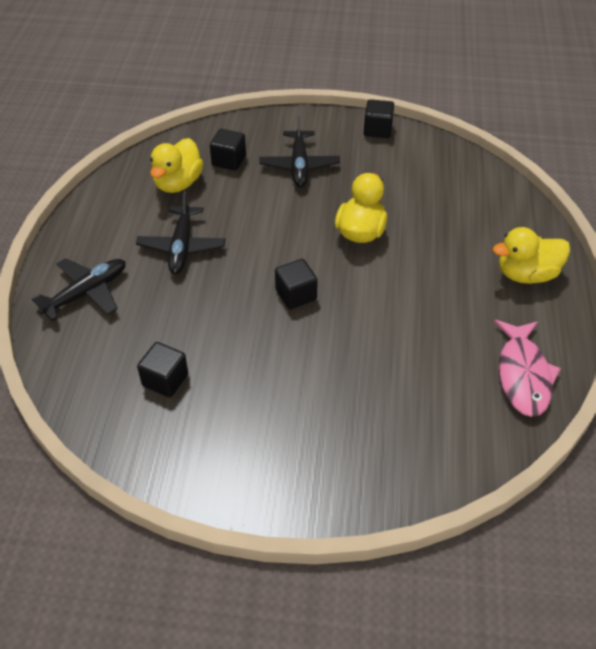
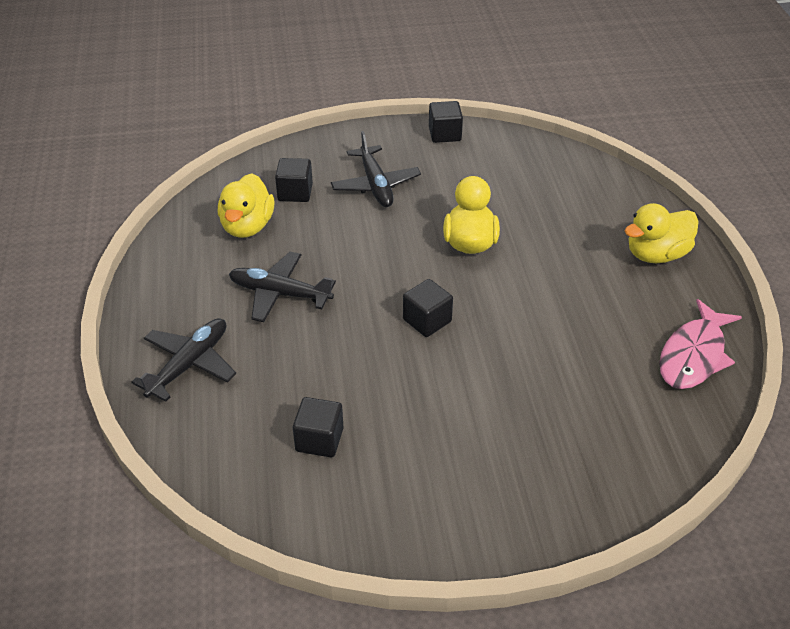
camera: 15 degrees left, 5 degrees down
(182, 247) = (280, 294): black plane -> black plane turned 120 degrees clockwise
(523, 375) = (693, 355): pink fish -> pink fish turned 45 degrees clockwise

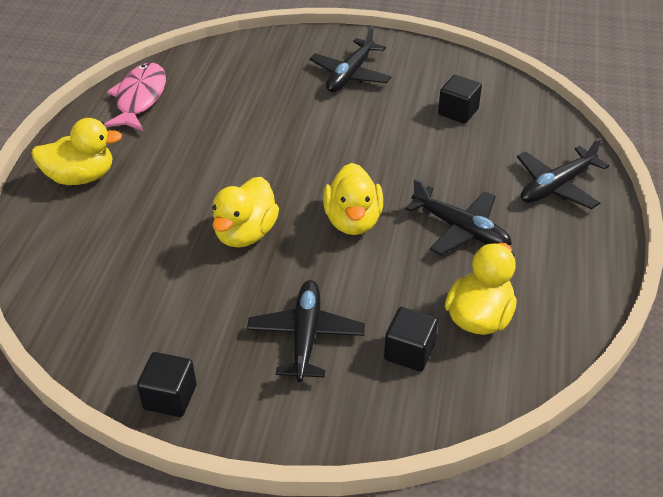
camera: 160 degrees left, 0 degrees up
(382, 276) = (353, 221): none -> yellow duck
(427, 320) = (332, 172): black cube -> none
(478, 465) = (350, 75): none -> black plane
(693, 355) = (140, 98): pink fish -> pink fish turned 45 degrees counterclockwise

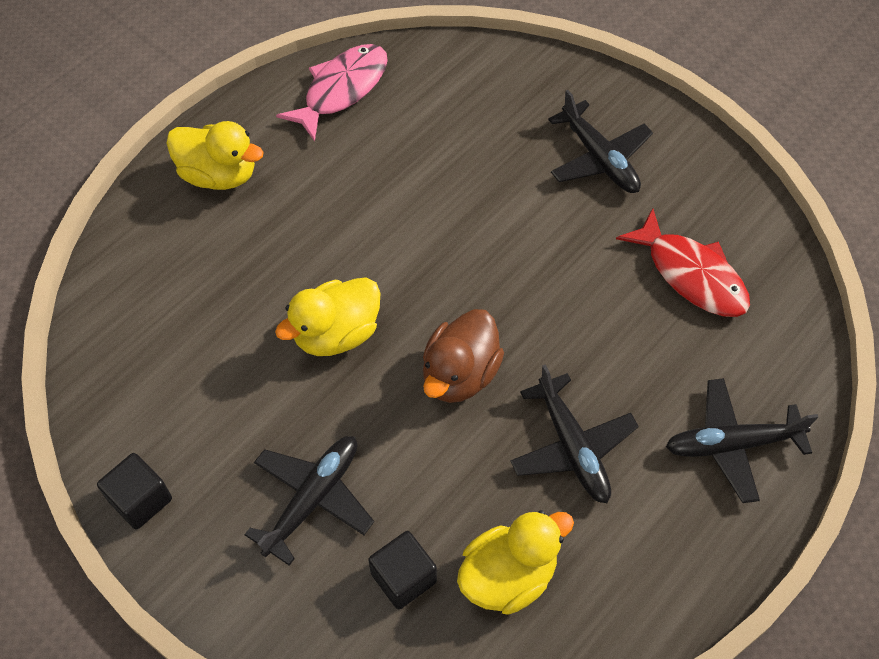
camera: 30 degrees right, 15 degrees up
(350, 75) = (599, 158): black plane -> black plane turned 90 degrees counterclockwise
(353, 221) = (460, 374): yellow duck -> brown duck
(458, 112) = (691, 275): black cube -> red fish

